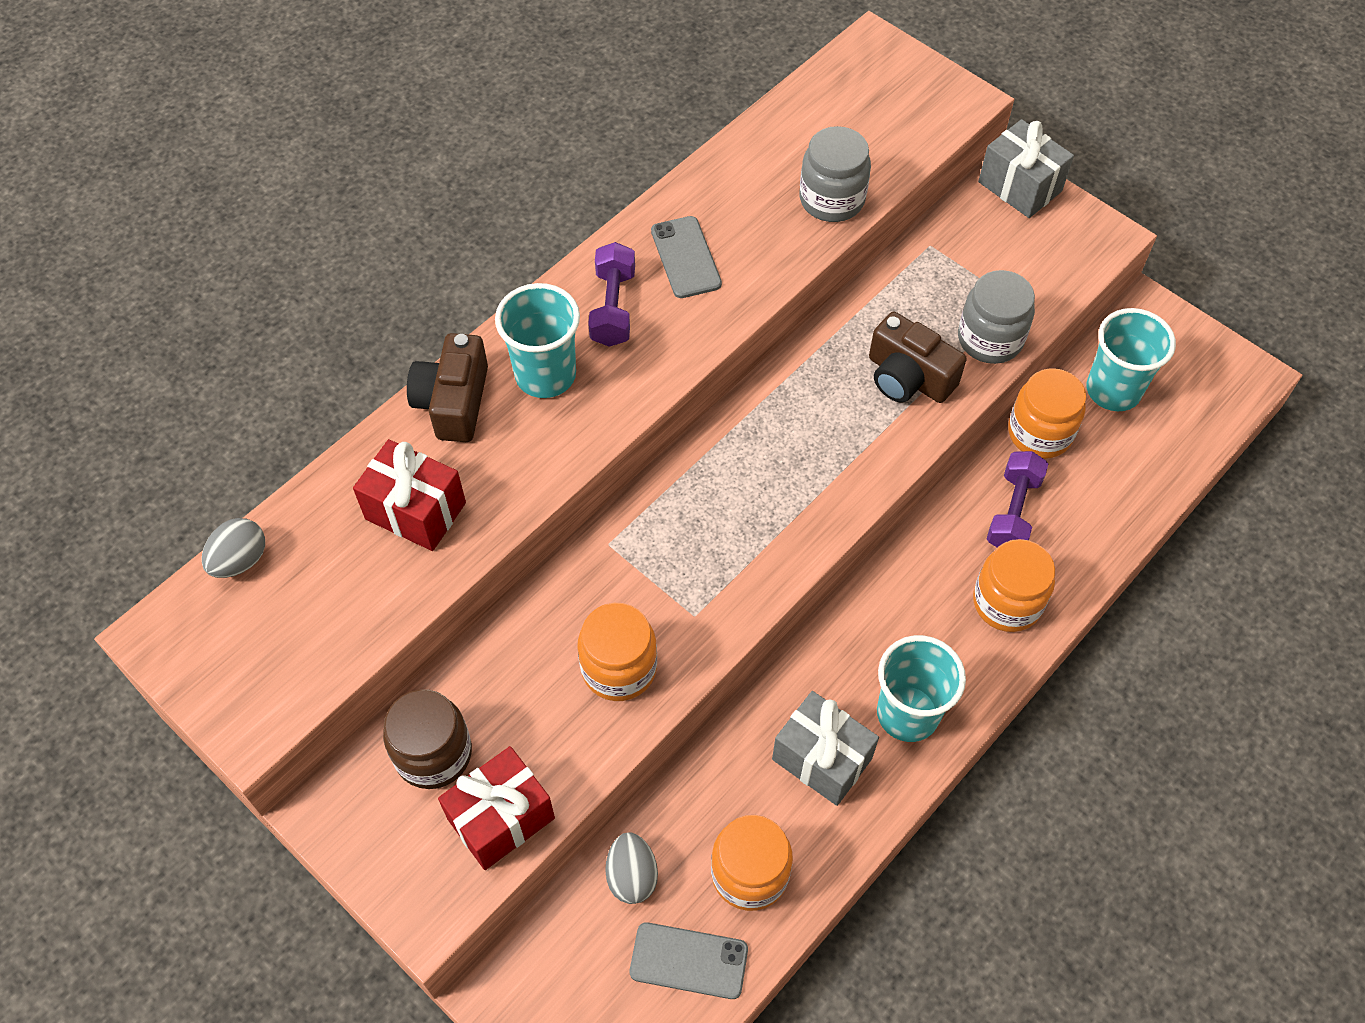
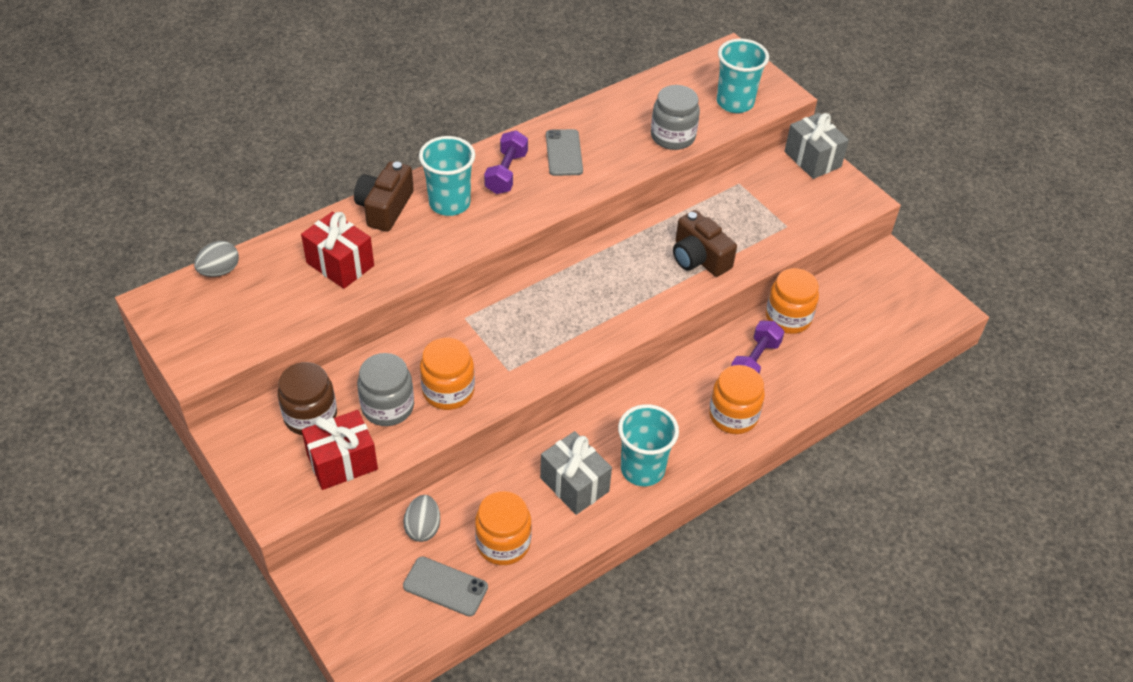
camera: 10 degrees right, 10 degrees down
(990, 339) = (763, 245): grey jar -> grey jar (387, 407)
(1113, 390) = (848, 301): turquoise cup -> turquoise cup (735, 102)

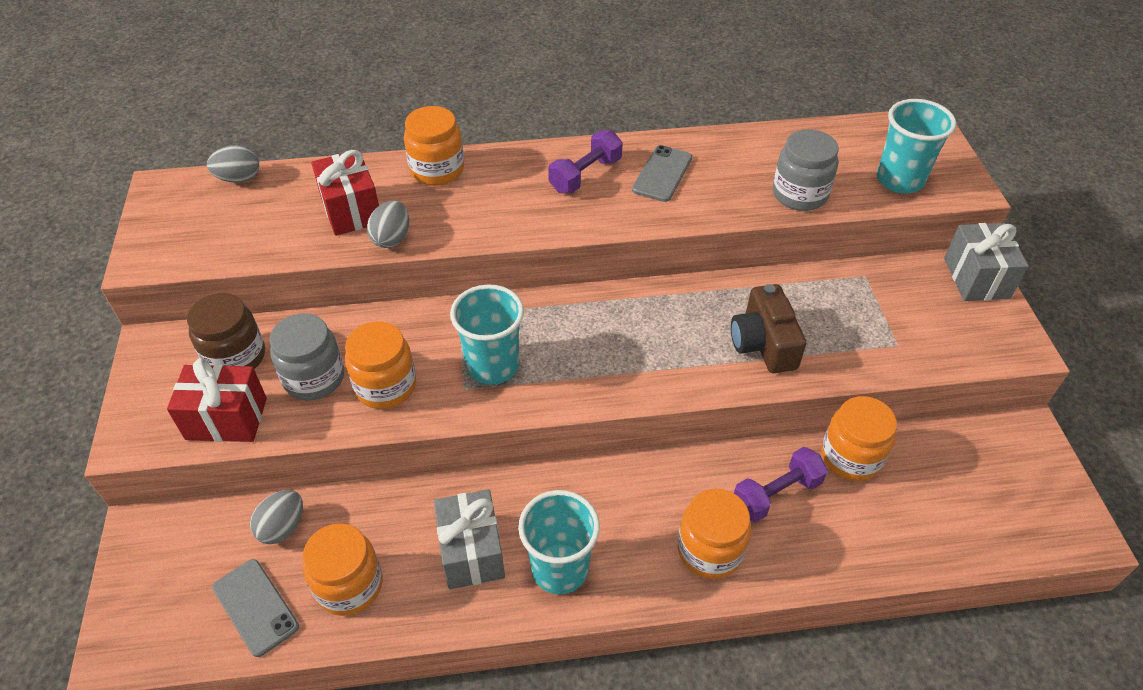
camera: 30 degrees right, 0 degrees up
(385, 208) = (437, 170): brown camera -> orange jar
(391, 275) = (391, 238): none -> grey egg
(449, 203) = (504, 186): turquoise cup -> turquoise cup (493, 366)

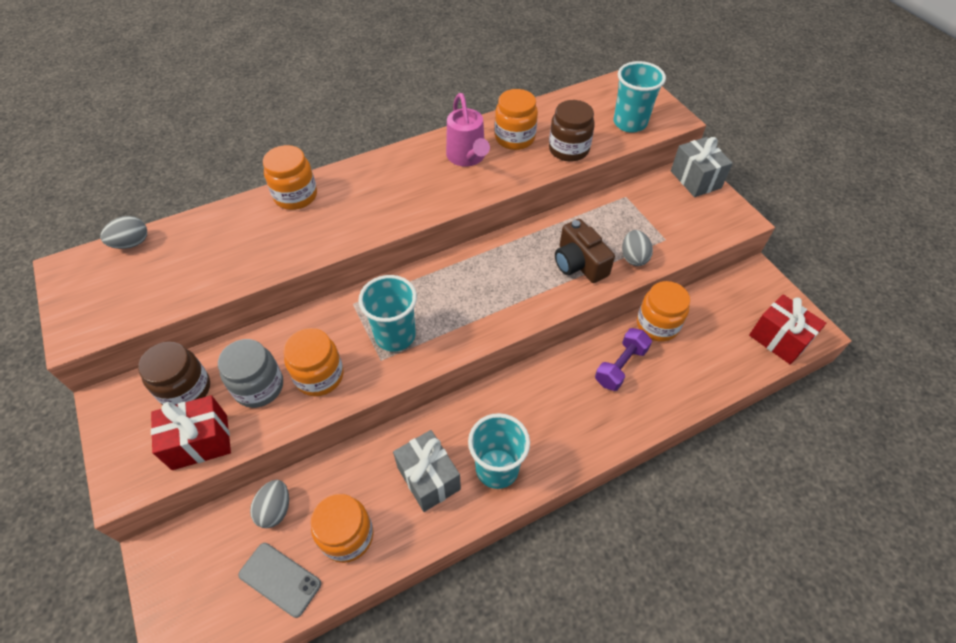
camera: 20 degrees left, 5 degrees up
(351, 210) = (240, 245): red gift -> red gift (779, 339)
(391, 238) = (283, 259): grey egg -> grey egg (633, 257)
(585, 175) = (412, 172): purple dumbbell -> none
(662, 174) = (467, 157): grey phone -> pink watering can
(710, 550) = (593, 420): orange jar -> orange jar (514, 138)
(799, 194) = (568, 149): grey jar -> brown jar

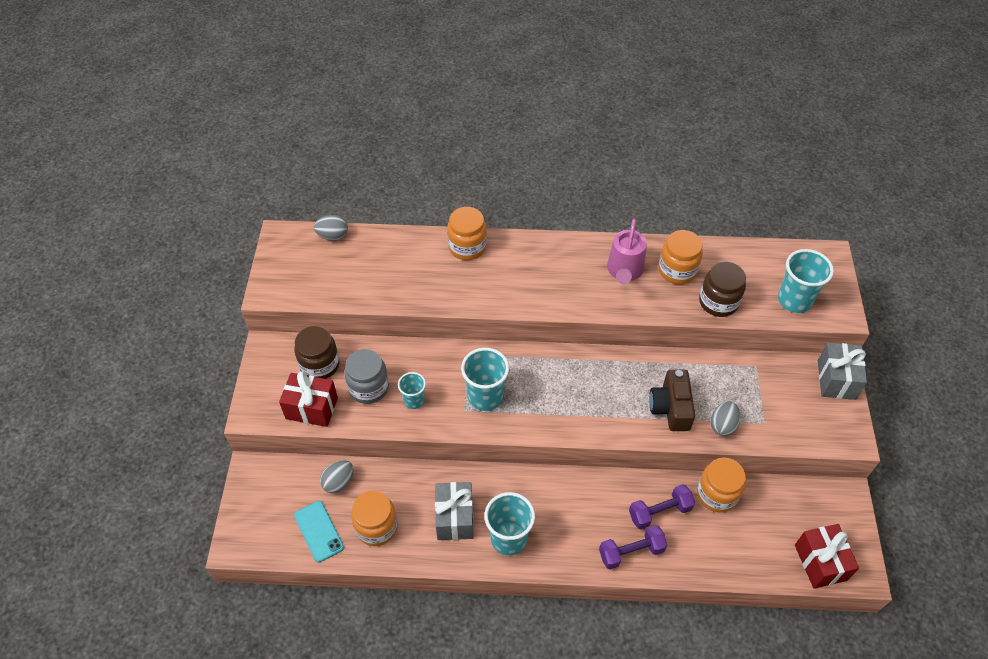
camera: 30 degrees right, 0 degrees up
(280, 579) = (318, 531): grey phone -> turquoise phone
(319, 376) = (414, 400): orange jar -> turquoise cup
(620, 417) = (631, 552): none -> purple dumbbell

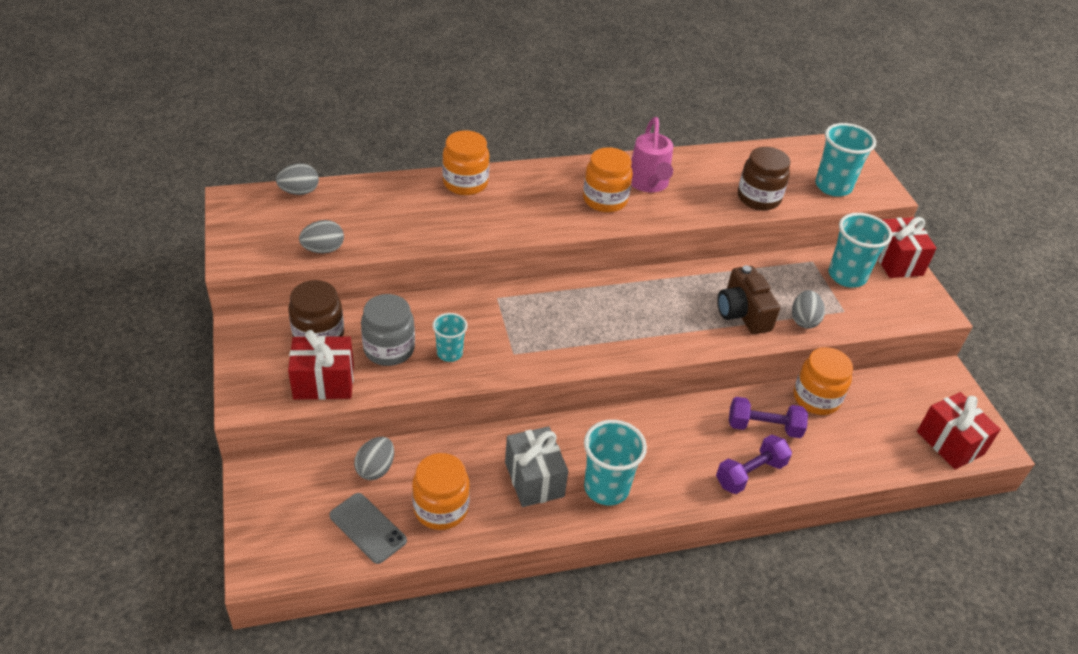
camera: 20 degrees left, 10 degrees down
(318, 531) = (367, 528): turquoise phone -> grey phone
(335, 295) = (323, 249): none -> grey egg
(485, 396) = (533, 335): turquoise cup -> turquoise cup (847, 276)
(659, 512) = (764, 427): purple dumbbell -> purple dumbbell turned 45 degrees clockwise
(677, 270) = (703, 176): orange jar -> orange jar (605, 200)
(836, 380) = (896, 261): grey gift -> red gift

